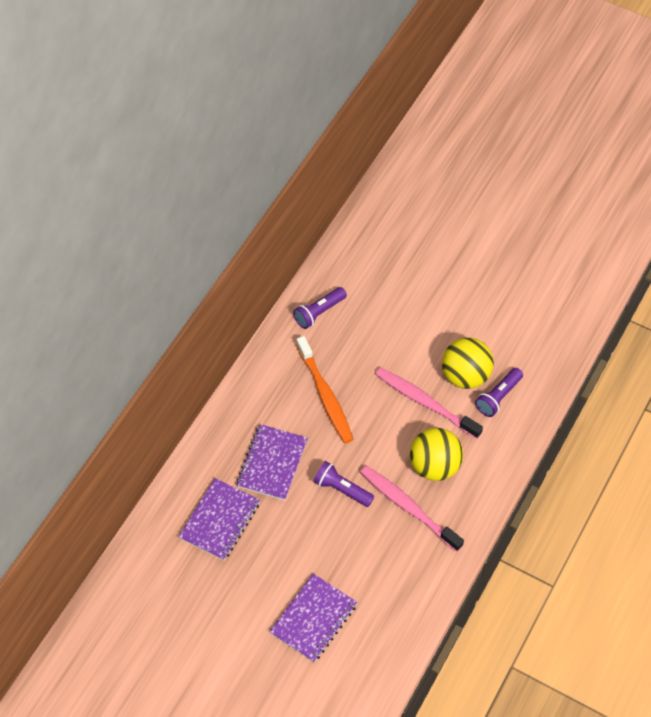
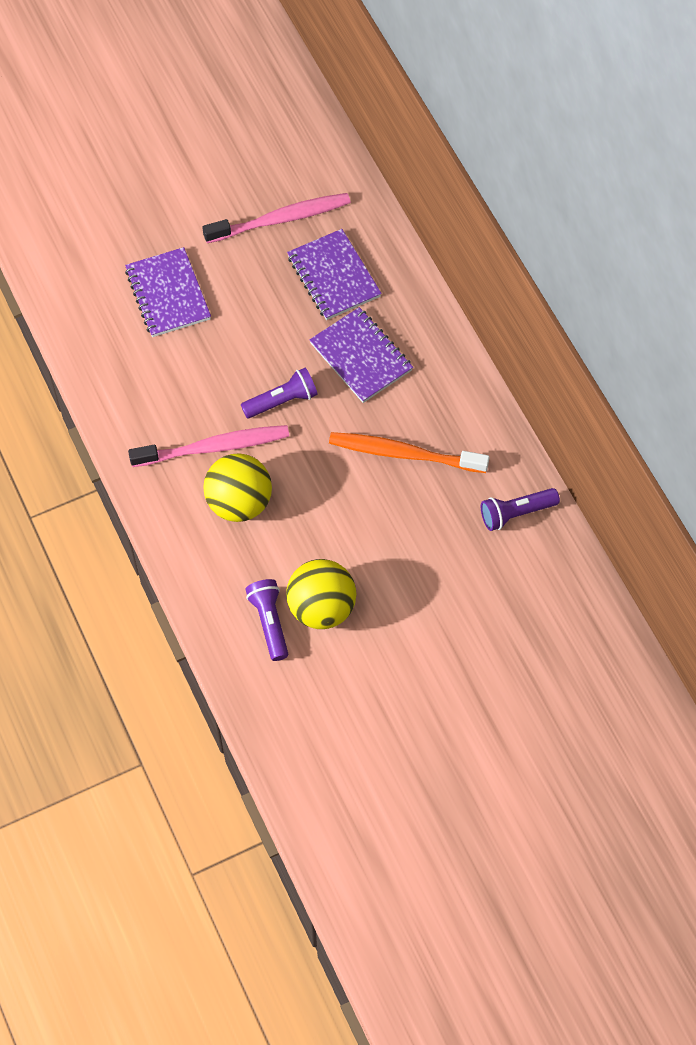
camera: 125 degrees right, 5 degrees up
(319, 312) = (516, 513): purple flashlight -> purple flashlight turned 105 degrees counterclockwise
(425, 402) = (320, 544): pink toothbrush -> pink toothbrush (281, 219)

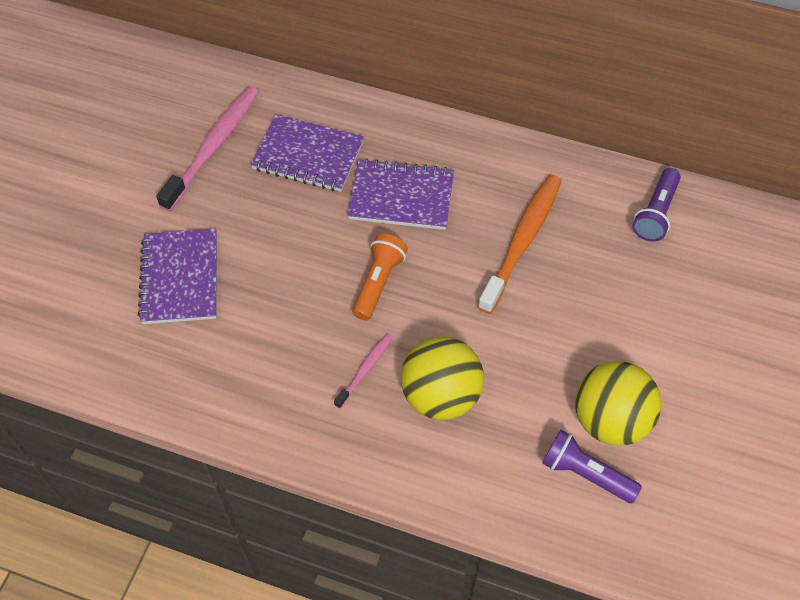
camera: 45 degrees left, 5 degrees down
(168, 294) = (180, 278): purple notebook -> purple notebook turned 60 degrees clockwise
(214, 447) = (365, 369): pink toothbrush -> pink toothbrush, size x0.50
(282, 401) = (378, 282): purple flashlight -> orange flashlight
(404, 453) = (522, 241): orange toothbrush -> orange toothbrush turned 150 degrees clockwise

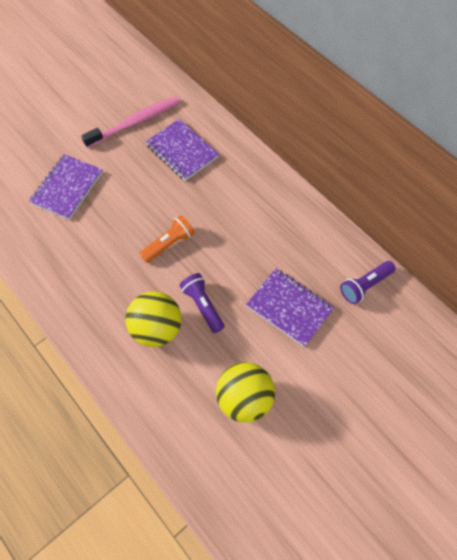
camera: 30 degrees right, 5 degrees up
(365, 369) = (127, 290): pink toothbrush -> none
(401, 197) = (217, 200): purple notebook -> purple notebook (289, 308)
(522, 241) = (269, 261): orange toothbrush -> none
(585, 473) = (206, 422): purple flashlight -> purple flashlight (202, 305)

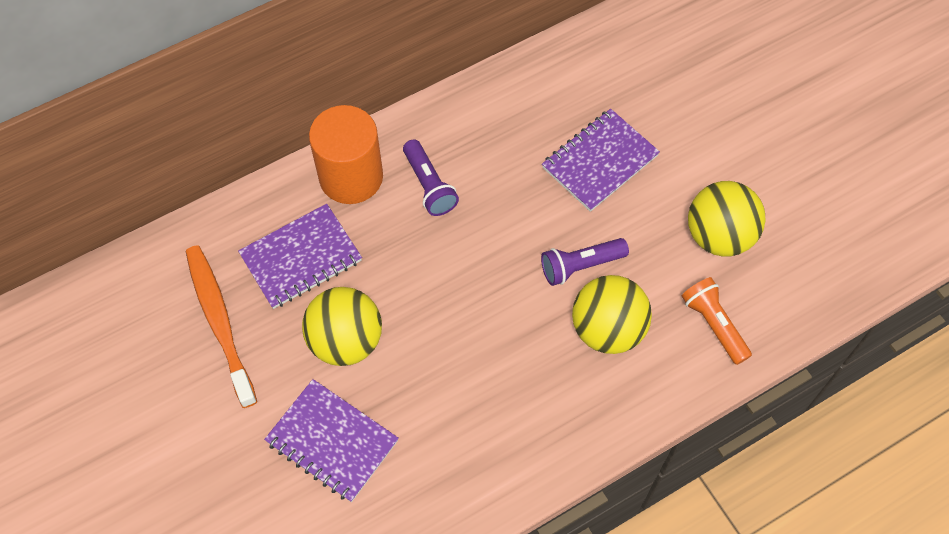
camera: 80 degrees left, 0 degrees up
(131, 183) = (346, 341): none -> yellow ball
(135, 122) = (220, 322): pink toothbrush -> orange toothbrush
(169, 244) = (471, 297): orange flashlight -> orange flashlight (714, 324)
(243, 165) = (351, 177): none -> orange cylinder
(364, 286) = (581, 70): purple flashlight -> purple flashlight (429, 186)

